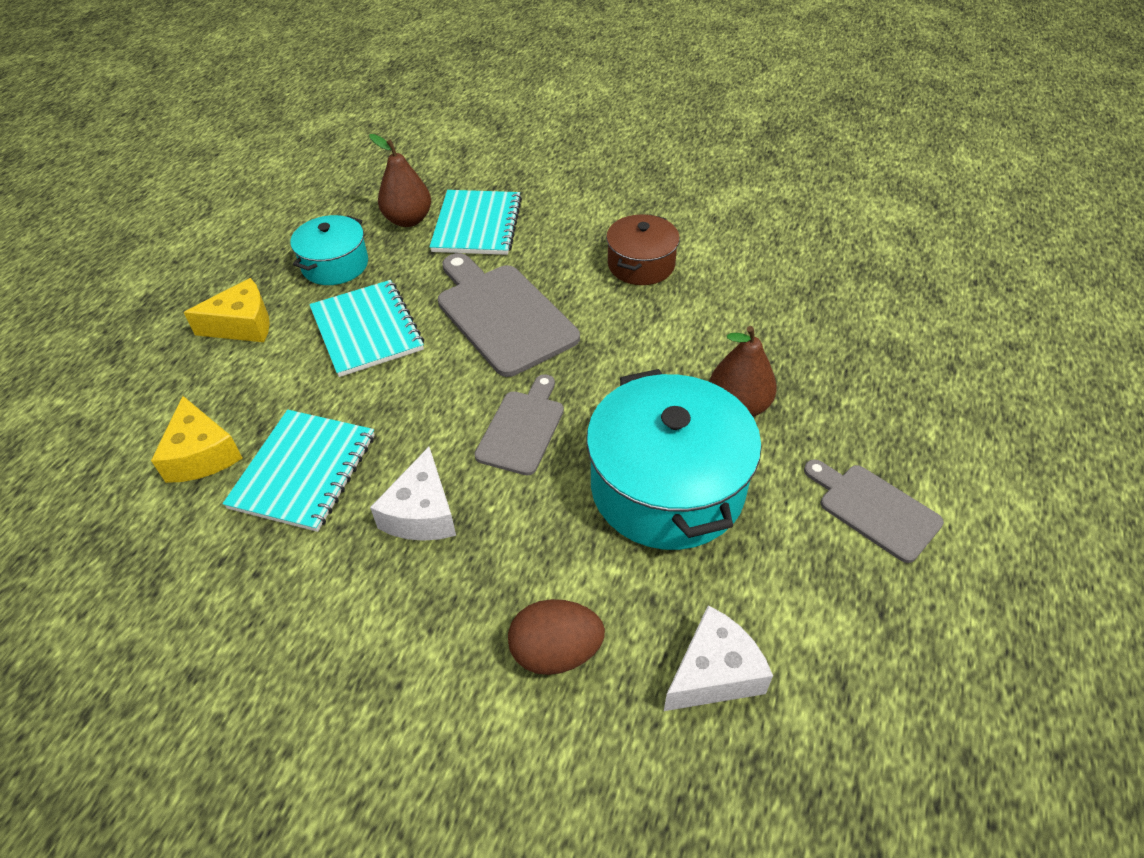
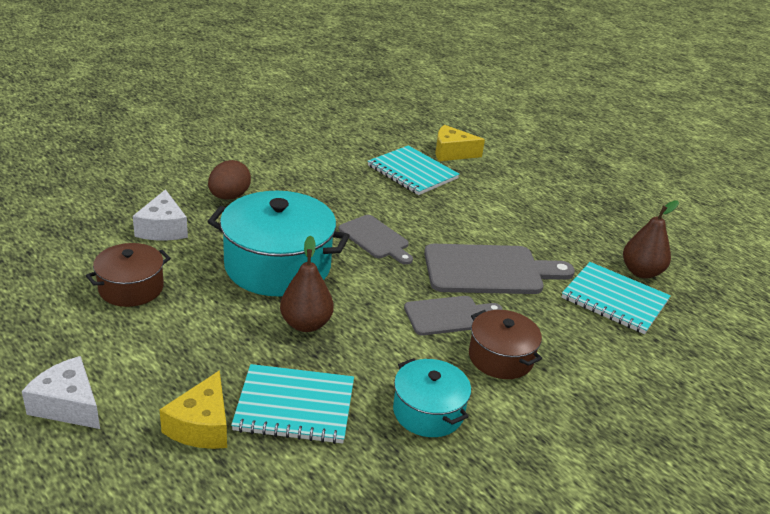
camera: 115 degrees right, 15 degrees down
(243, 325) = (554, 185): yellow cheese -> yellow cheese (201, 426)
(335, 265) = (598, 228): turquoise pot -> turquoise pot (428, 412)
(367, 330) = (515, 219): turquoise notebook -> turquoise notebook (295, 406)
(421, 513) = (349, 192): white cheese -> white cheese (68, 405)
(857, 601) = (131, 288): none -> brown pot
(874, 509) = (168, 330): grey cutting board -> grey cutting board (448, 315)

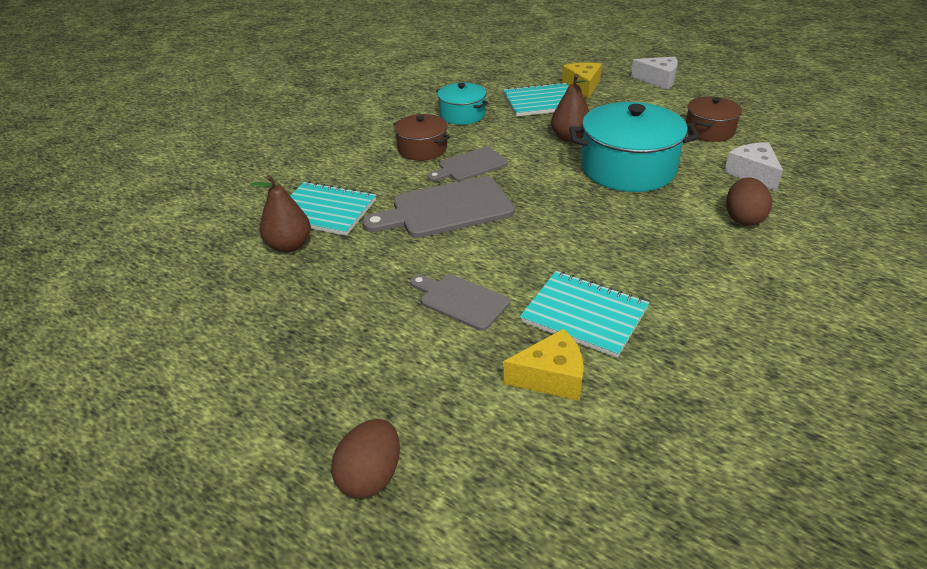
camera: 170 degrees right, 5 degrees up
(375, 239) = (566, 212): grey cutting board -> grey cutting board (461, 300)
(560, 144) = (370, 476): none -> brown egg

